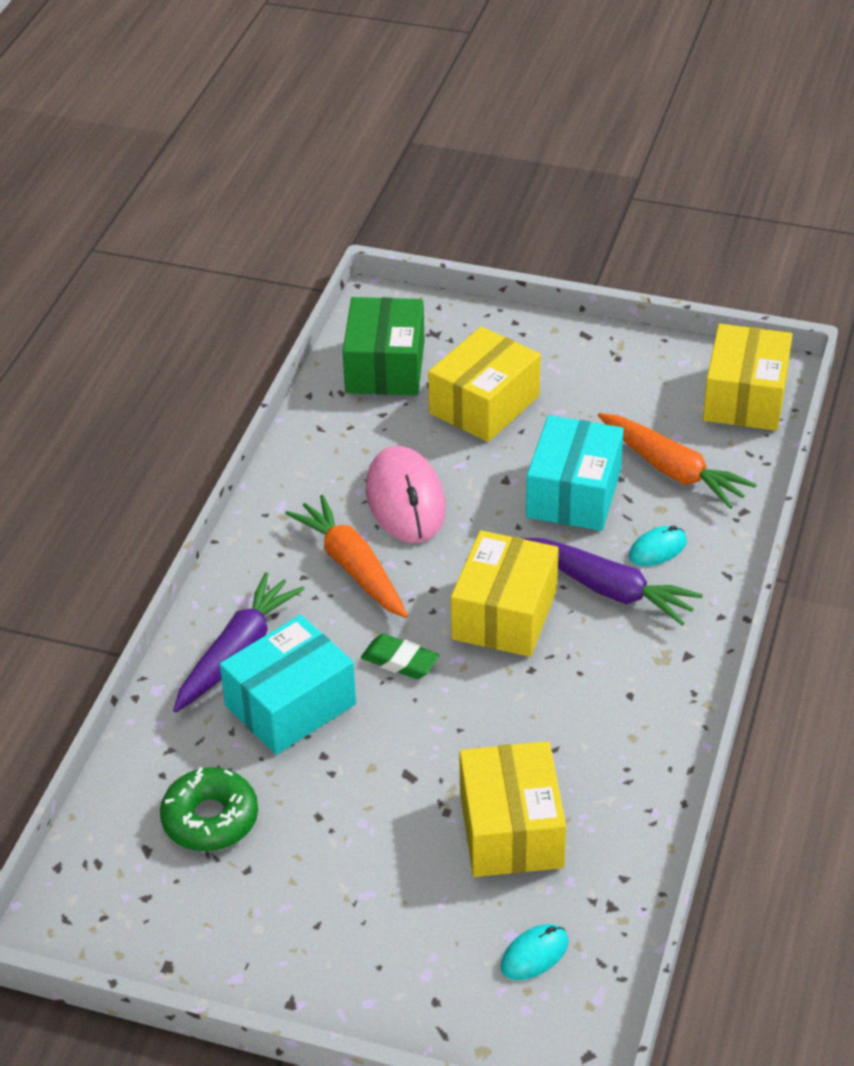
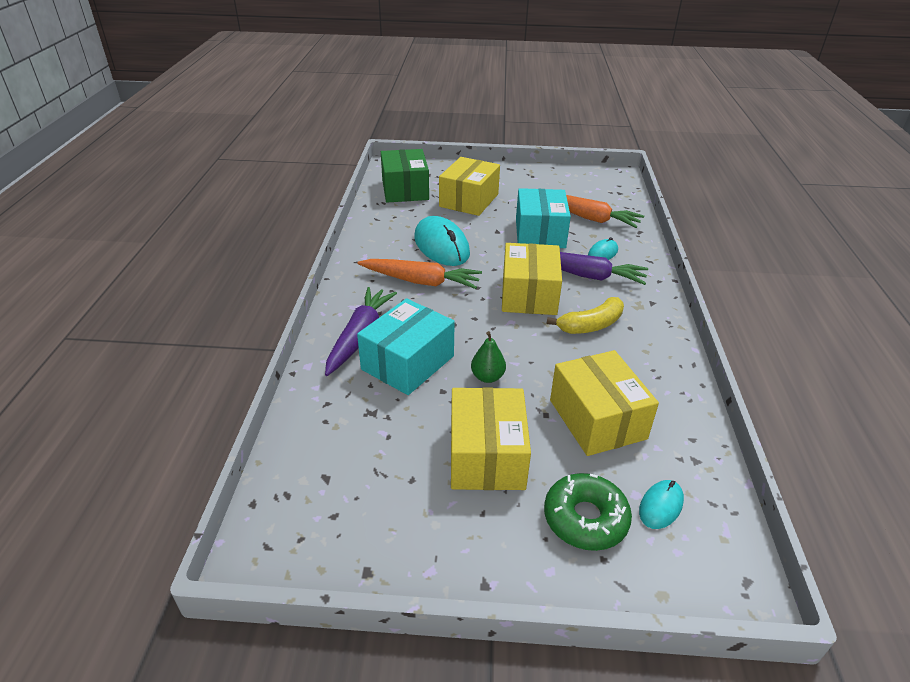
camera: 15 degrees left, 5 degrees down
(210, 819) = (371, 446): green donut -> green donut (585, 519)
(352, 567) = (421, 281): orange carrot -> orange carrot turned 150 degrees clockwise
(390, 744) = (487, 377): none -> green pear
(400, 661) = (473, 328): green eraser -> none
(405, 500) = (441, 246): pink mouse -> turquoise mouse
(573, 682) = (591, 325): none -> yellow banana
(745, 398) = (609, 185): yellow box -> yellow box (486, 455)

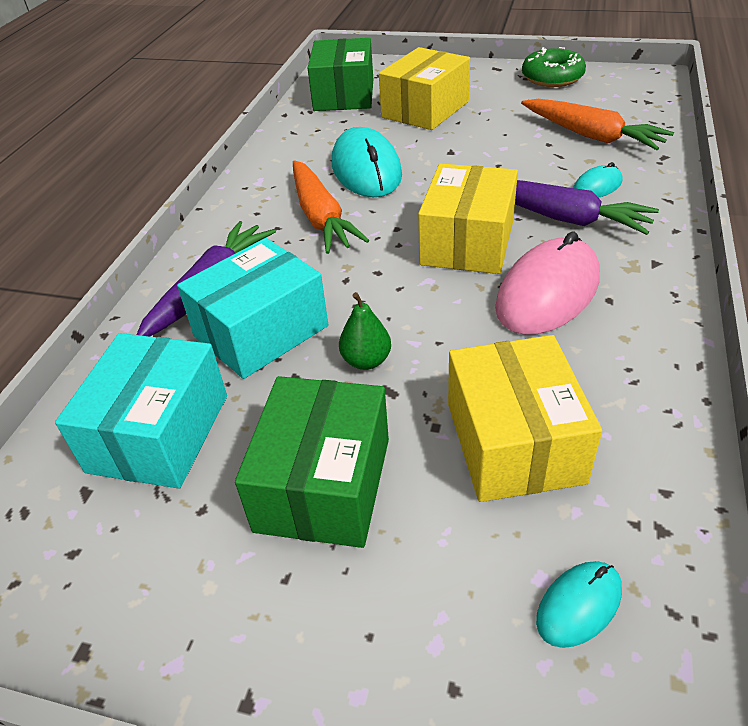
camera: 15 degrees right, 5 degrees up
(421, 281) = (321, 217): orange carrot -> orange carrot turned 45 degrees clockwise
(486, 455) = (323, 484): yellow box -> green box
(540, 233) = (511, 156): turquoise box -> turquoise box (159, 433)
(585, 519) = (444, 611): green donut -> green donut (552, 77)
(591, 325) = (547, 292): yellow banana -> pink mouse

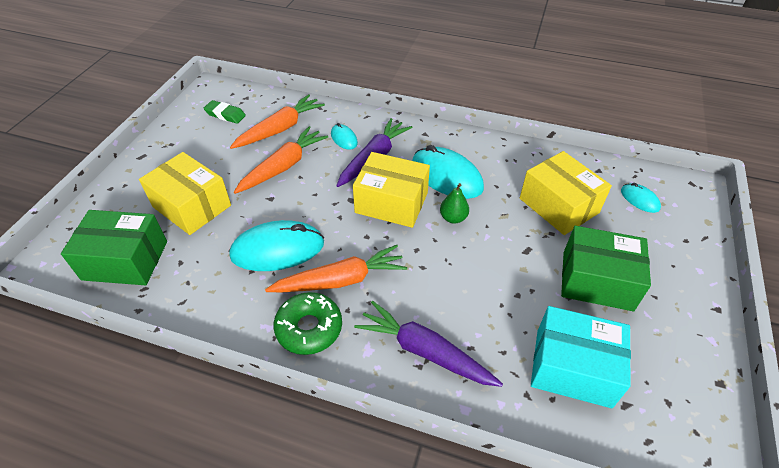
camera: 90 degrees left, 5 degrees up
(261, 331) = (475, 315): turquoise box -> none
(366, 361) = (503, 259): green pear -> green pear (453, 218)
(513, 150) = (283, 166): none -> orange carrot
(514, 442) = (558, 205): yellow box -> yellow box turned 60 degrees clockwise
(547, 292) = (446, 176): pink mouse -> turquoise mouse
(552, 77) = (181, 130): green donut -> green donut (309, 328)
(599, 96) = (225, 115): none -> green eraser

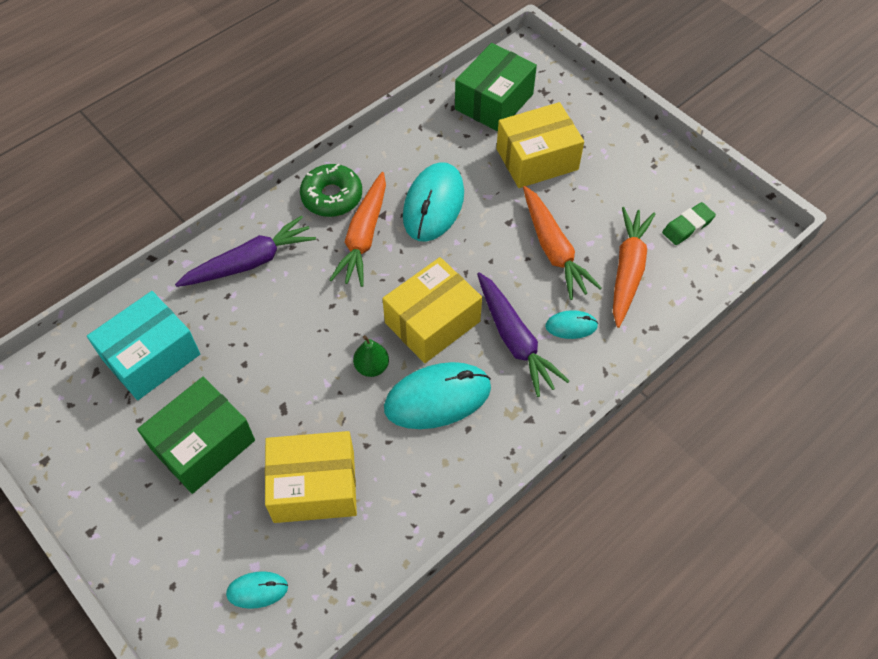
camera: 120 degrees right, 10 degrees up
(280, 129) = (627, 270): orange carrot -> orange carrot turned 150 degrees counterclockwise

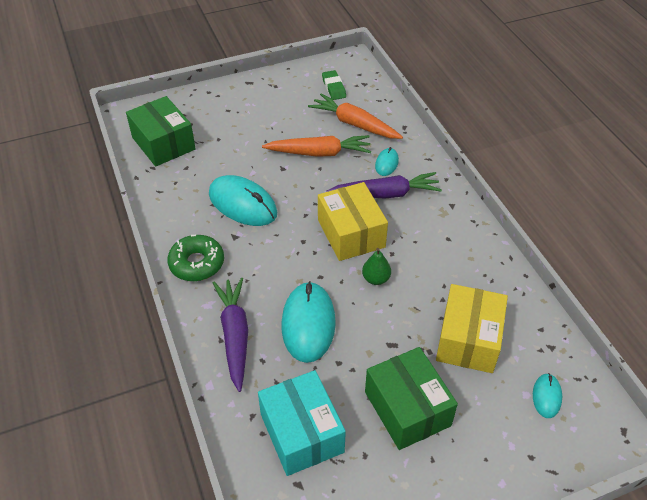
camera: 70 degrees left, 10 degrees down
(364, 237) = (250, 253): orange carrot -> none
(437, 398) = (417, 248): turquoise mouse -> turquoise mouse (308, 324)
(537, 159) = (234, 137): yellow box -> none

